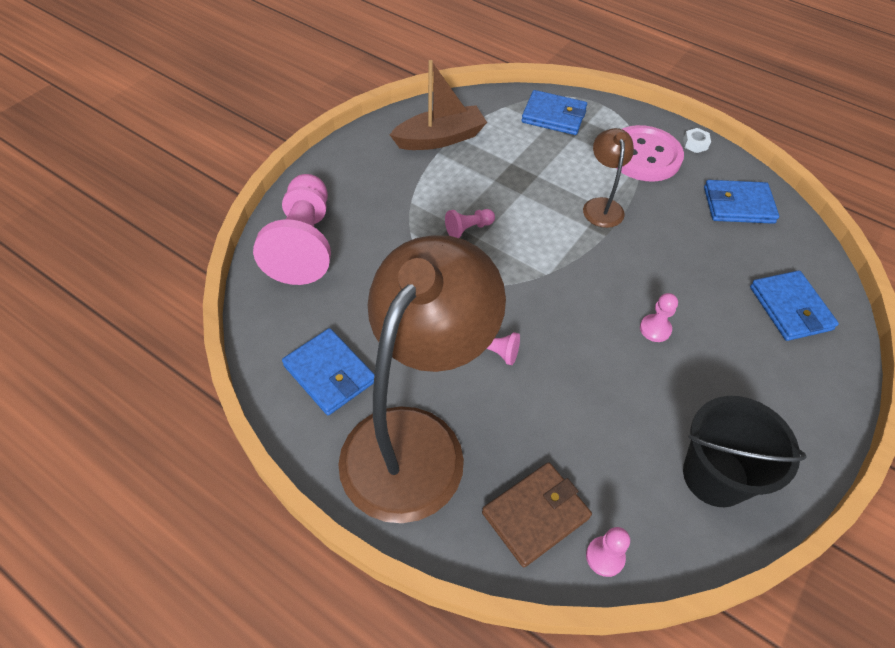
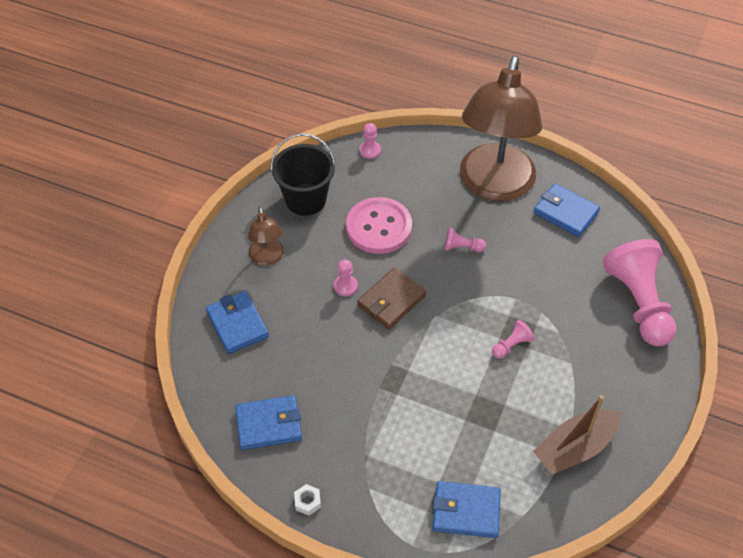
camera: 170 degrees right, 0 degrees up
(535, 515) = (411, 162): brown wallet -> brown wallet (391, 301)
(601, 206) = (398, 395): brown lamp -> brown lamp (267, 258)
(644, 156) = (362, 471): pink button -> pink button (379, 227)

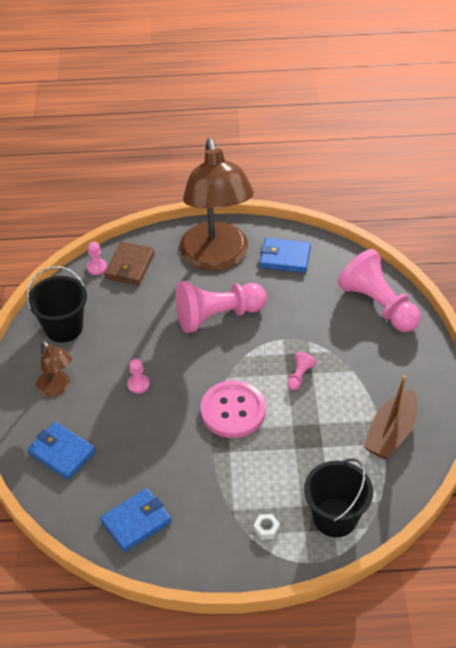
camera: 25 degrees left, 5 degrees down
(307, 502) = (204, 568): white nut -> white nut (266, 529)
(379, 227) = (139, 326): pink button -> pink button (233, 411)
(391, 301) = (183, 380): brown wallet -> brown wallet (130, 266)
(462, 247) = (217, 316): pink pawn -> pink pawn, size x2.41
(466, 511) = (335, 517): blue wallet -> black bucket

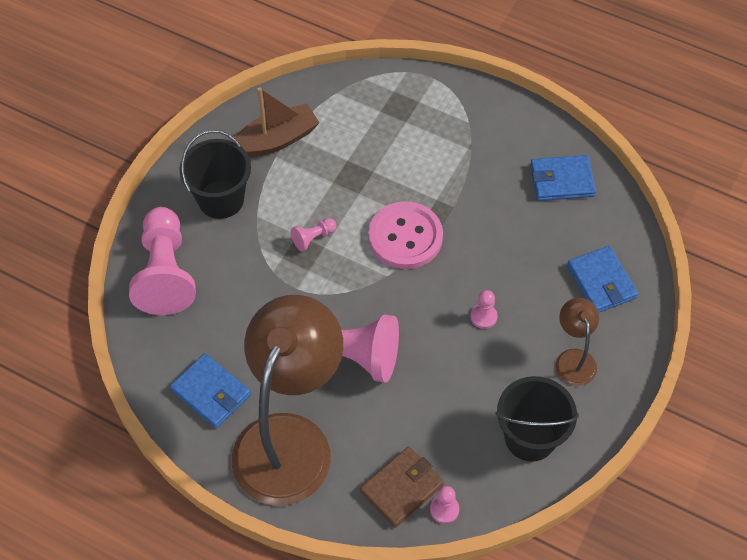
camera: 150 degrees left, 10 degrees up
(266, 529) = (450, 119): white nut -> none
(335, 517) = (385, 99): black bucket -> black bucket (221, 199)

